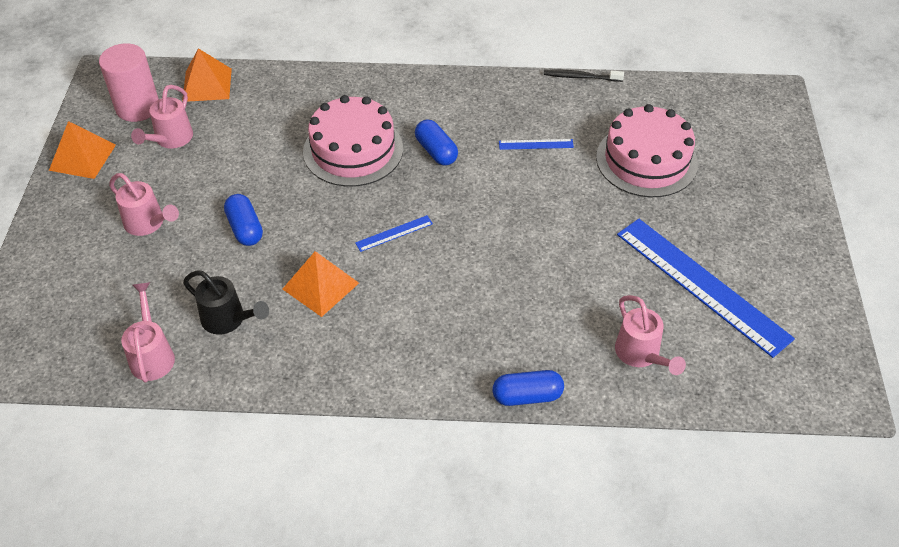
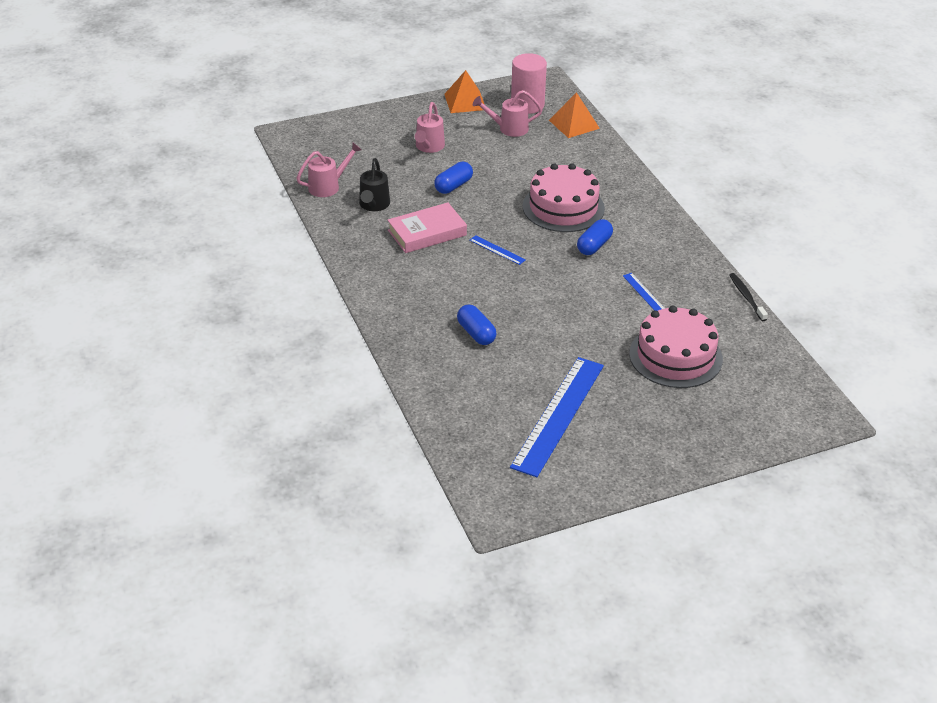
camera: 65 degrees right, 10 degrees down
(320, 286) = (427, 233): orange pyramid -> pink book
(527, 396) = (394, 350): blue capsule -> blue capsule (476, 333)
(641, 354) = (466, 396): pink watering can -> none

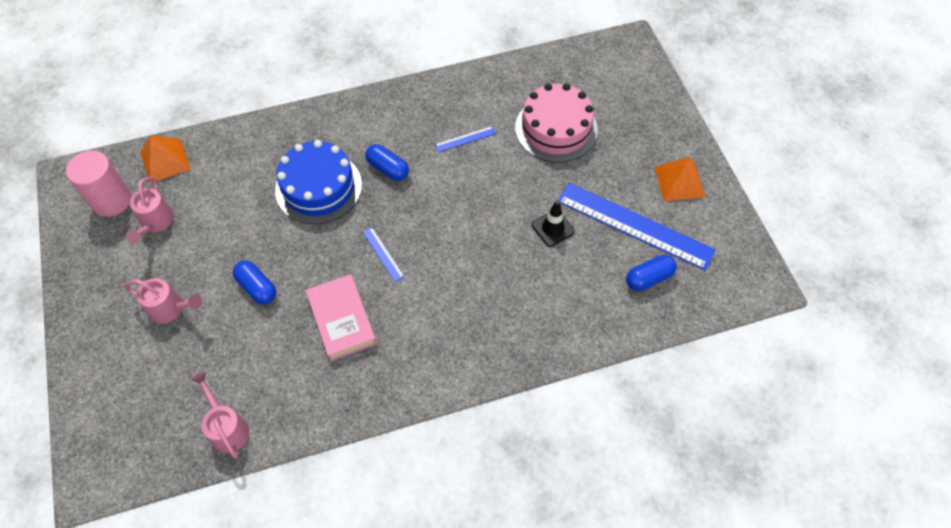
camera: 85 degrees left, 20 degrees up
(373, 205) = (278, 375): black watering can -> none
(465, 102) = (83, 263): orange pyramid -> orange pyramid (679, 181)
(476, 333) = (517, 283): blue capsule -> blue capsule (649, 278)
(497, 250) = (383, 254): blue ruler -> blue ruler turned 75 degrees counterclockwise
(544, 355) = (553, 228): none -> black traffic cone
(563, 207) = (318, 187): pink cake -> blue cake
(746, 297) = (478, 67): black toothbrush -> none

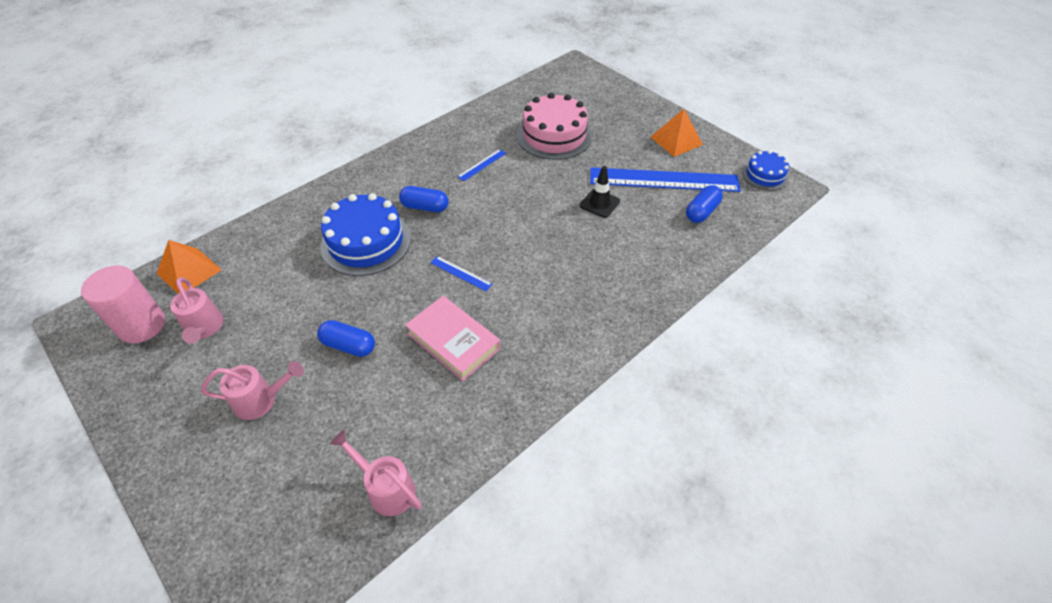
camera: 25 degrees left, 10 degrees down
(746, 261) = (765, 175): none -> blue cake

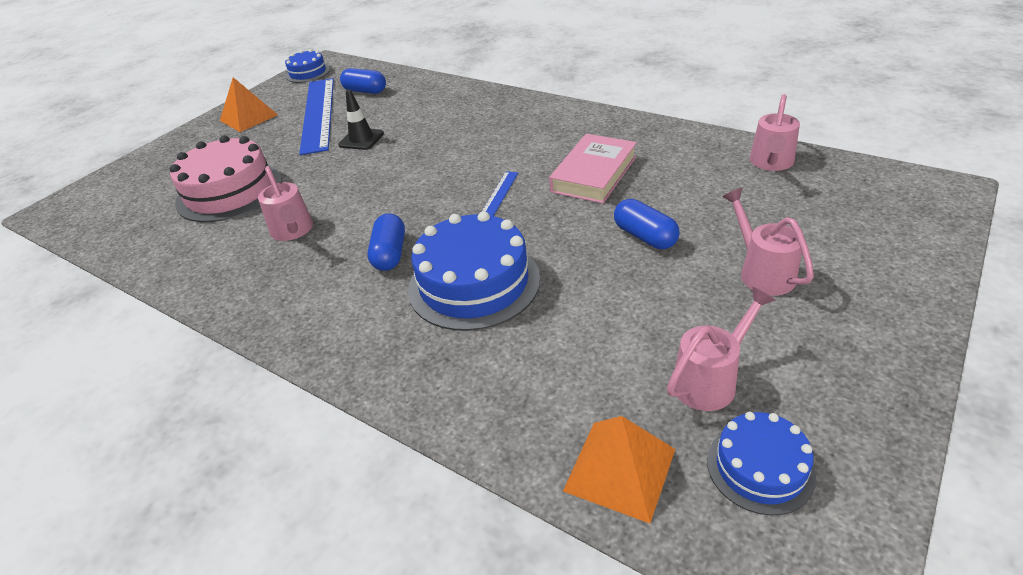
camera: 100 degrees left, 10 degrees down
(142, 325) = (760, 467): pink cylinder -> blue cake
(349, 345) = (645, 236): blue capsule -> blue capsule turned 45 degrees counterclockwise
(482, 165) = (293, 231): blue ruler -> pink watering can

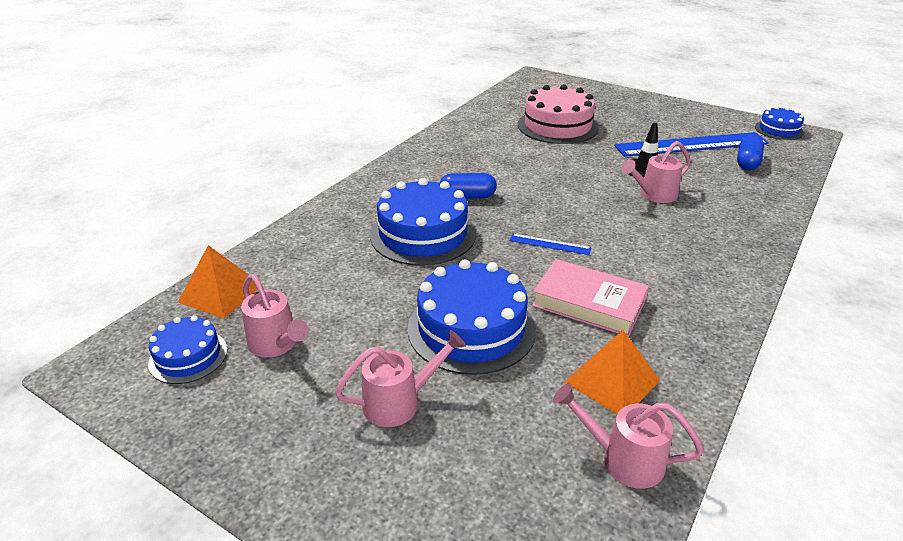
camera: 85 degrees right, 5 degrees down
(248, 117) = (677, 116): orange pyramid -> orange pyramid (612, 381)
(293, 231) = (502, 156): pink watering can -> pink watering can (654, 195)
(645, 236) = (471, 328): blue capsule -> blue cake

